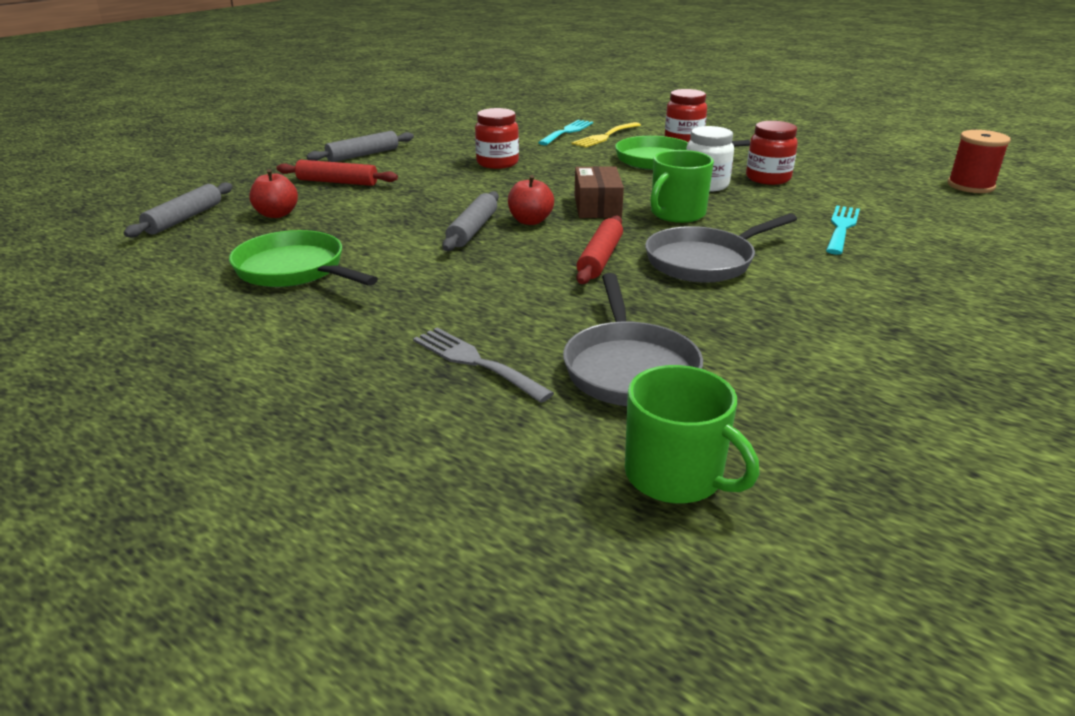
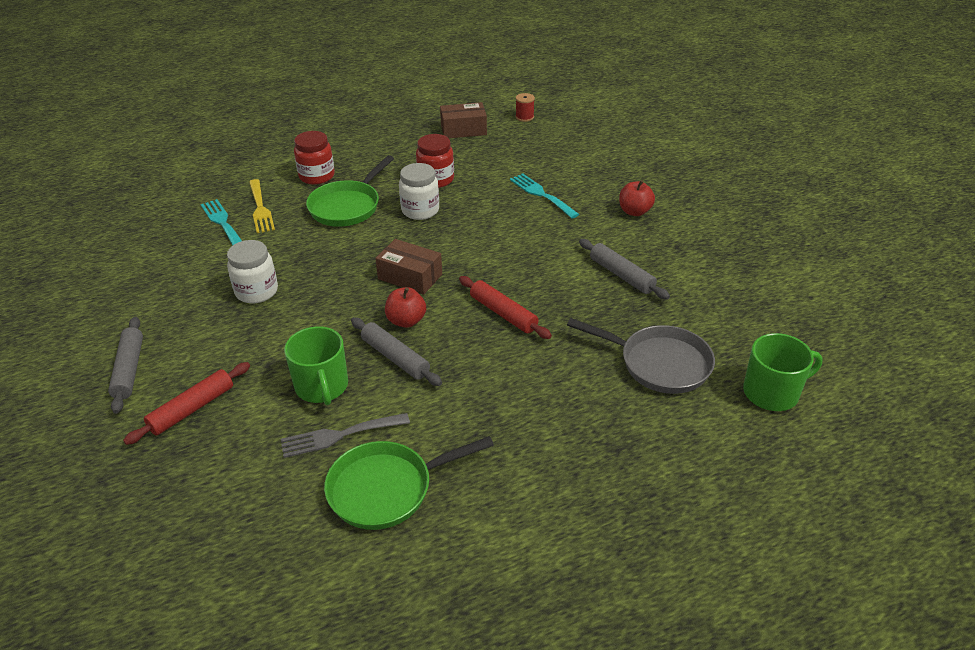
camera: 60 degrees left, 10 degrees up
(184, 218) = (178, 551): grey rolling pin -> grey rolling pin (621, 275)
(277, 214) = (238, 474): red apple -> red apple (634, 211)
(475, 362) = (612, 428): grey fork -> grey fork (339, 435)
(497, 163) = (257, 291): red jar -> white jar
(676, 214) = (459, 247): green mug -> green mug (322, 387)
(704, 261) = (544, 271): grey pan -> none
(878, 168) = (463, 130): none -> brown box
(970, 186) = (524, 117): red spool -> red spool, size x0.60

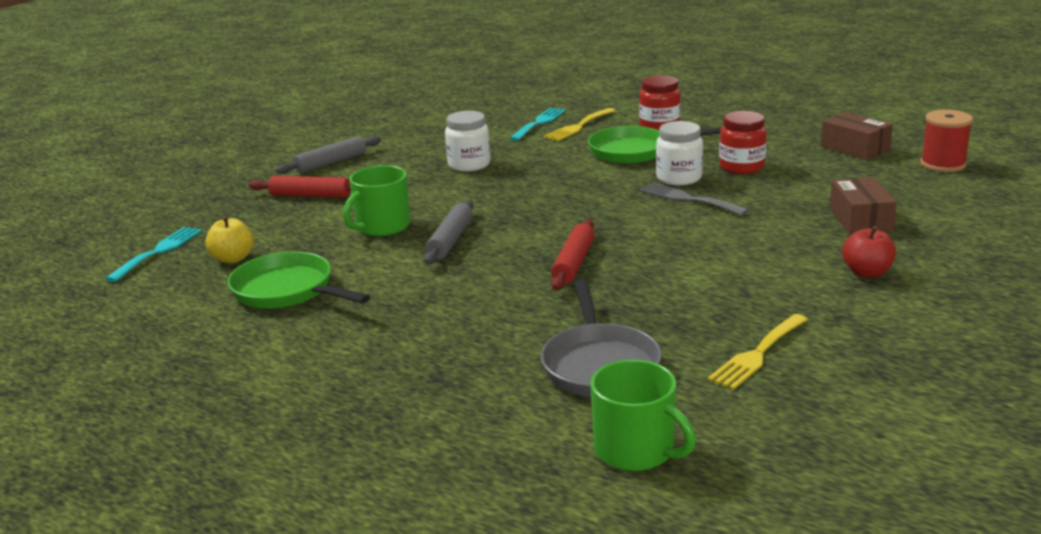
camera: 60 degrees right, 15 degrees down
(274, 508) = (233, 259): none -> yellow apple
(339, 435) = (332, 253): grey fork -> grey fork (688, 199)
(406, 321) = (505, 228): red apple -> none
(410, 277) = (570, 208): brown box -> brown box (860, 220)
(524, 117) = (943, 164): red spool -> red spool, size x1.67
(541, 194) = (807, 218): turquoise fork -> turquoise fork (158, 251)
(621, 275) = (728, 300): grey rolling pin -> none
(696, 296) = (757, 354): none -> yellow fork

